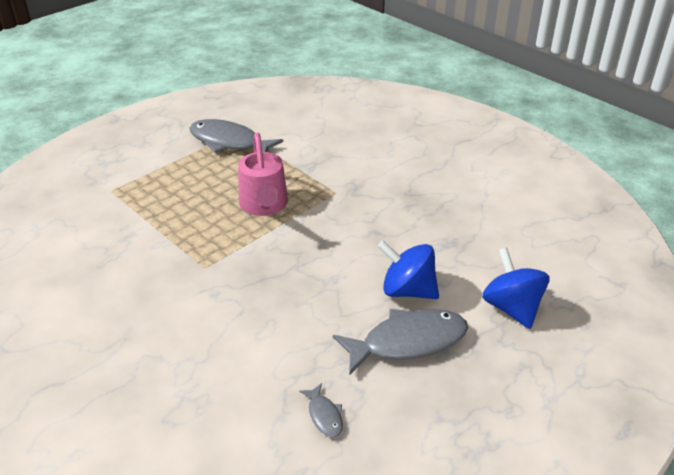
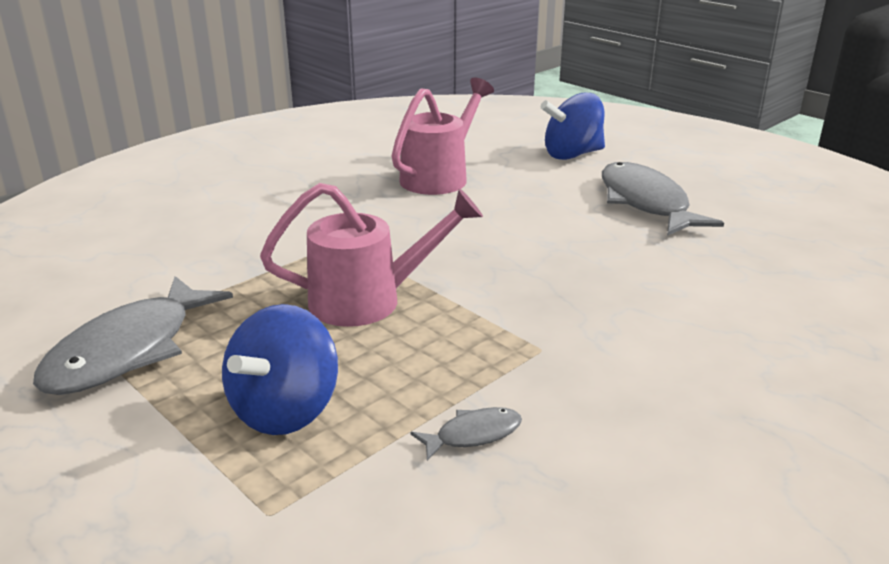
camera: 90 degrees left, 10 degrees down
(324, 415) = (784, 247): grey fish -> grey fish (473, 435)
(407, 290) = (558, 200): blue spinning top -> blue spinning top (285, 410)
(445, 230) = (440, 177): none -> pink watering can

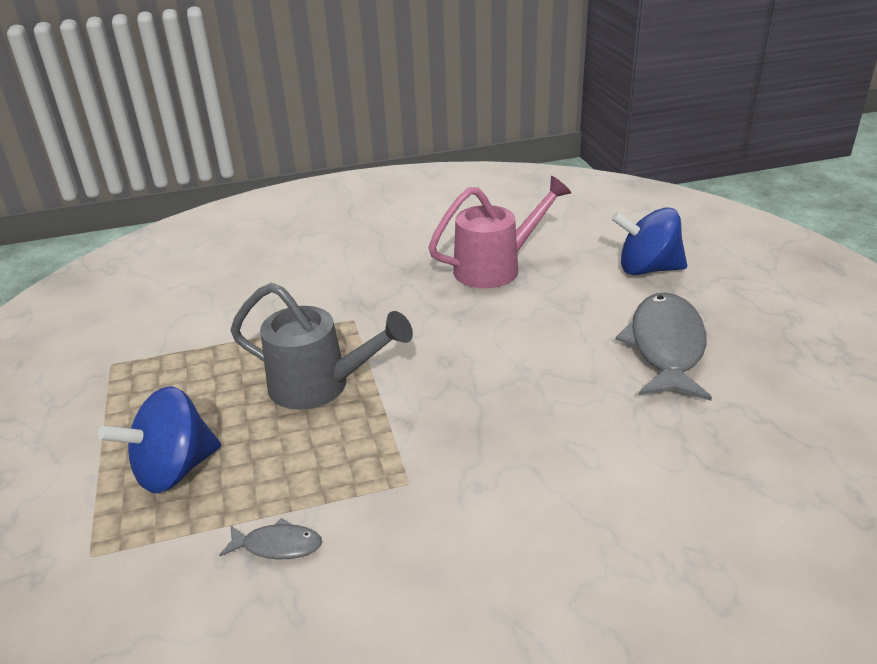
camera: 30 degrees right, 5 degrees up
(128, 350) = (126, 380): grey fish -> none
(369, 300) = (320, 386): pink watering can -> grey watering can

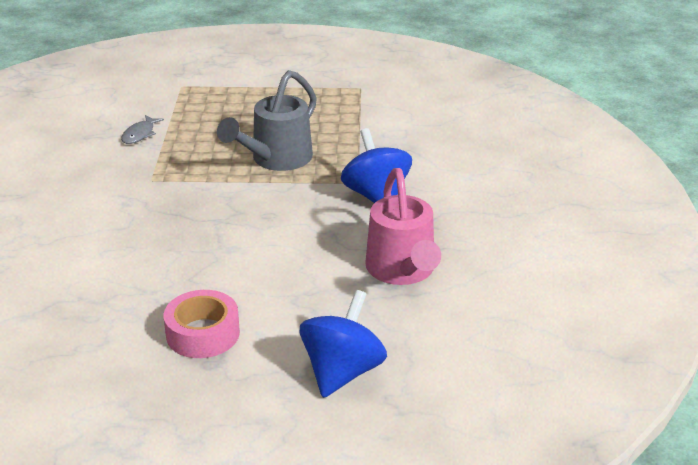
camera: 105 degrees right, 0 degrees up
(174, 470) = (229, 107): blue spinning top -> blue spinning top (376, 196)
(666, 347) = (203, 333): grey fish -> pink tape

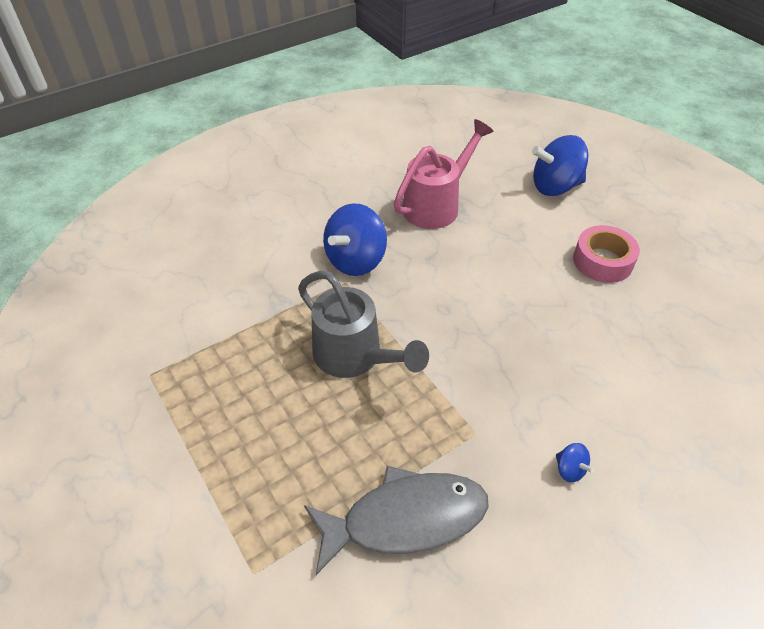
camera: 125 degrees left, 15 degrees up
(75, 201) = (570, 469): none -> blue spinning top
(140, 134) = (405, 519): grey fish -> grey fish, size x2.22
(276, 159) = (354, 356): grey watering can -> grey watering can turned 45 degrees clockwise

